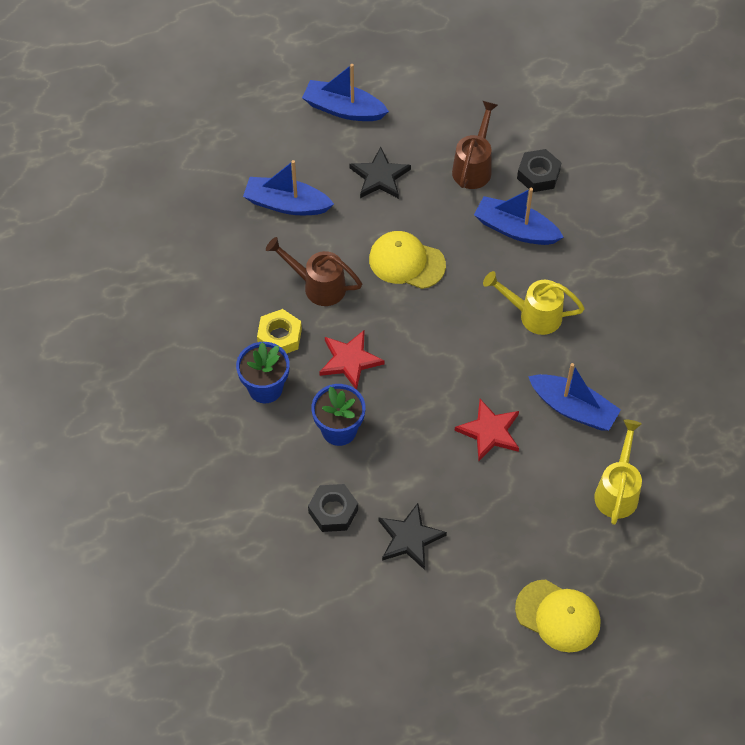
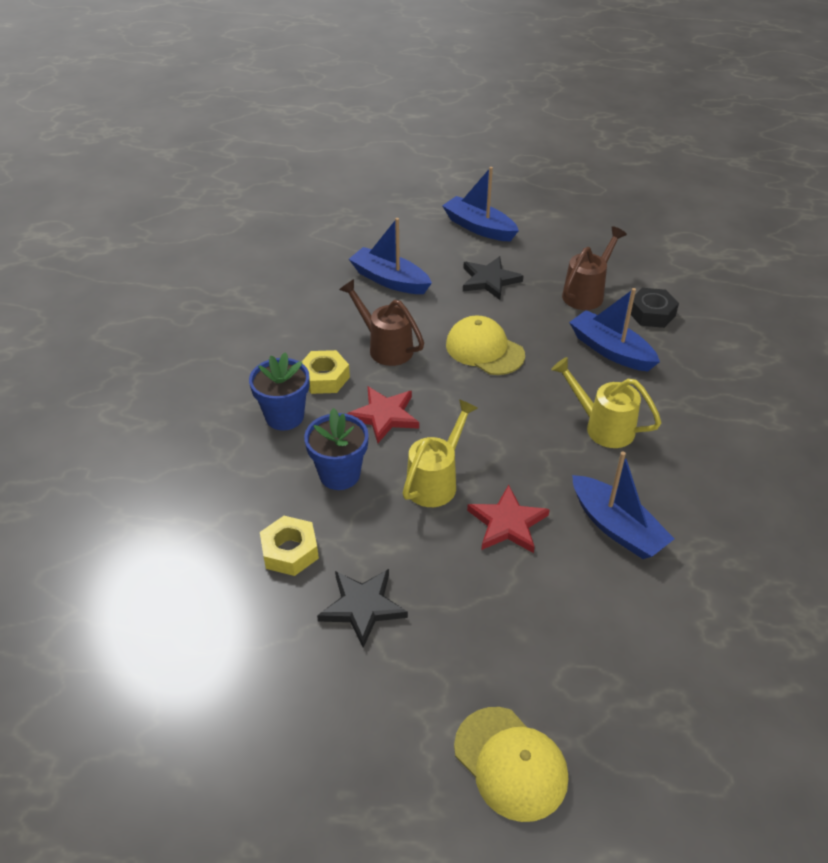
camera: 20 degrees right, 15 degrees down
(333, 511) = (290, 551): black nut -> yellow nut
(617, 491) = (643, 633): yellow watering can -> yellow watering can (436, 481)

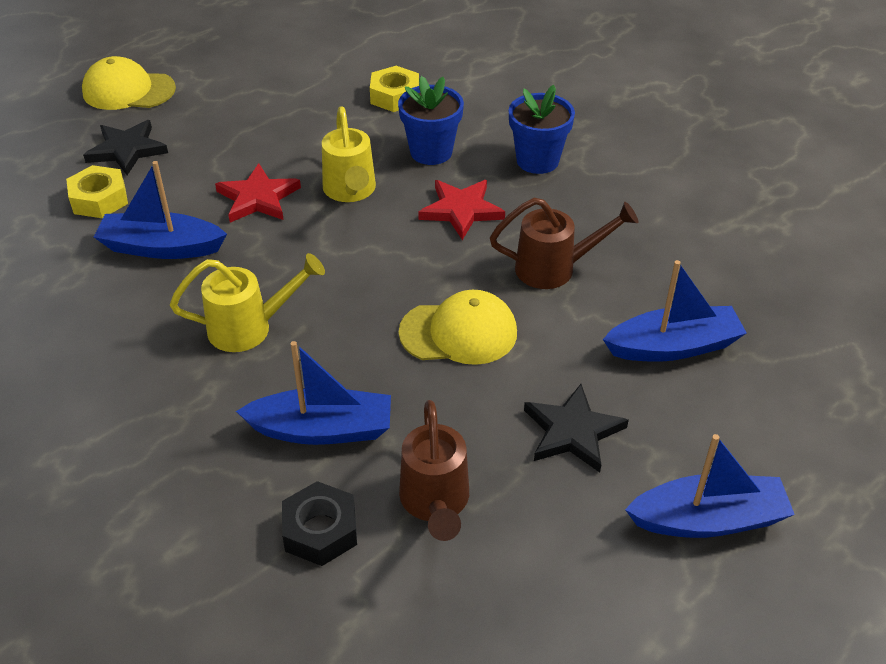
camera: 135 degrees right, 0 degrees up
(324, 378) = (559, 206): yellow nut -> yellow nut (99, 199)
(362, 607) = (305, 99): black star -> black star (127, 150)

